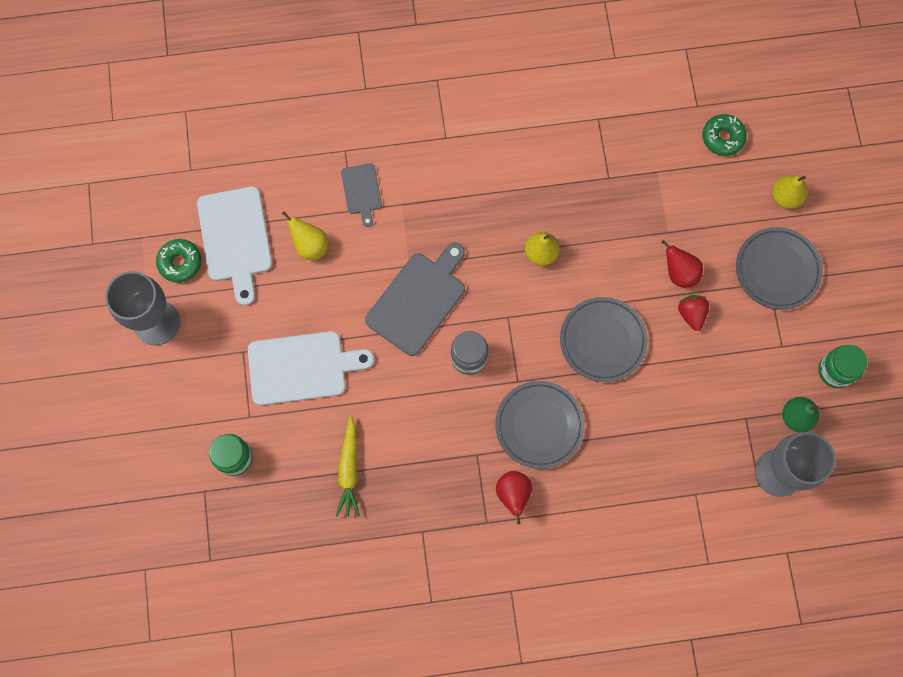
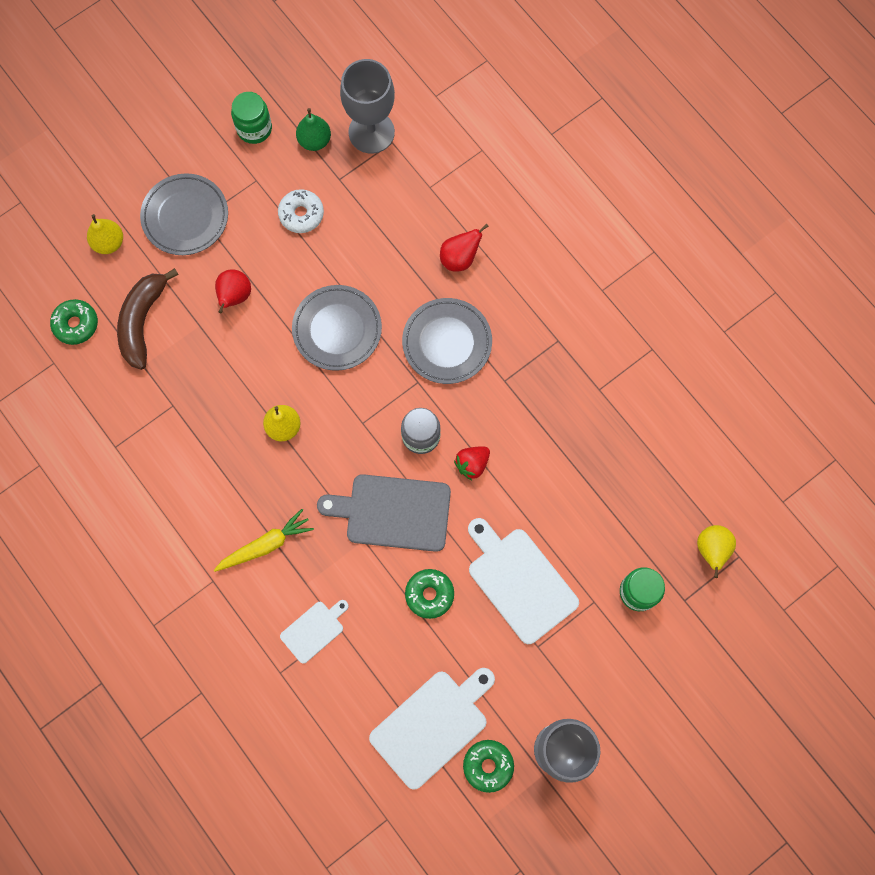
camera: 120 degrees left, 0 degrees up
(310, 246) = (398, 647): yellow pear -> yellow pear (711, 550)
(335, 292) = (429, 594): none -> green donut
(349, 469) = (585, 483): yellow carrot -> yellow carrot (265, 545)
(362, 191) = (314, 630): grey cutting board -> white cutting board
(513, 494) = (520, 332): red pear -> red pear (459, 258)
(691, 314) = (268, 267): red strawberry -> red strawberry (472, 464)
(697, 189) = (142, 321): none -> brown banana
(728, 367) = (301, 214): none -> white donut

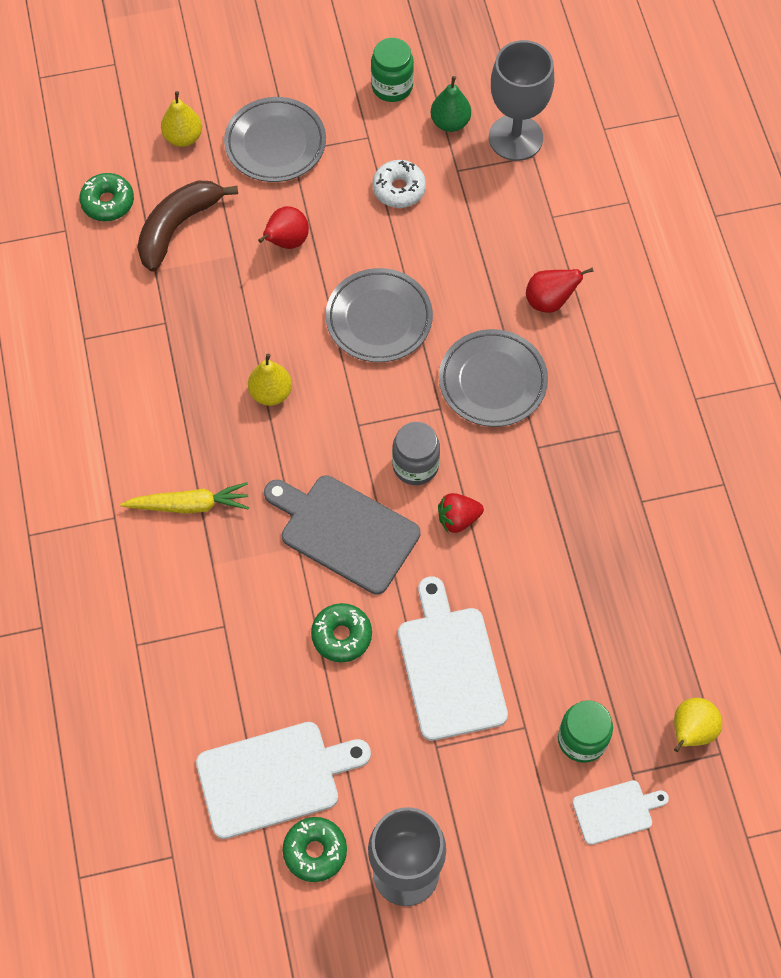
camera: 25 degrees right, 10 degrees down
(314, 630) = (196, 616): white cutting board -> white cutting board (616, 811)

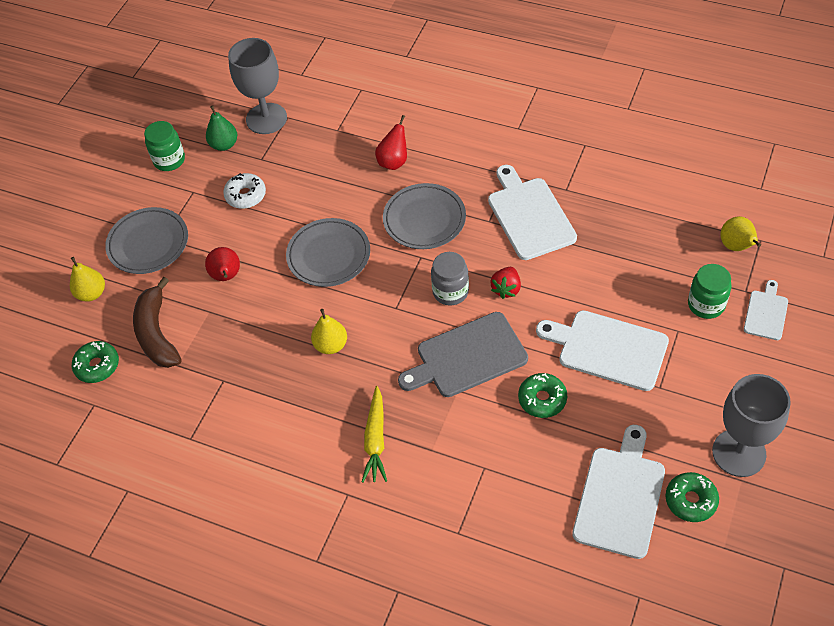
camera: 50 degrees left, 10 degrees down
(189, 505) = (375, 440): yellow carrot -> yellow carrot turned 150 degrees clockwise
(576, 484) = (529, 215): none -> white cutting board

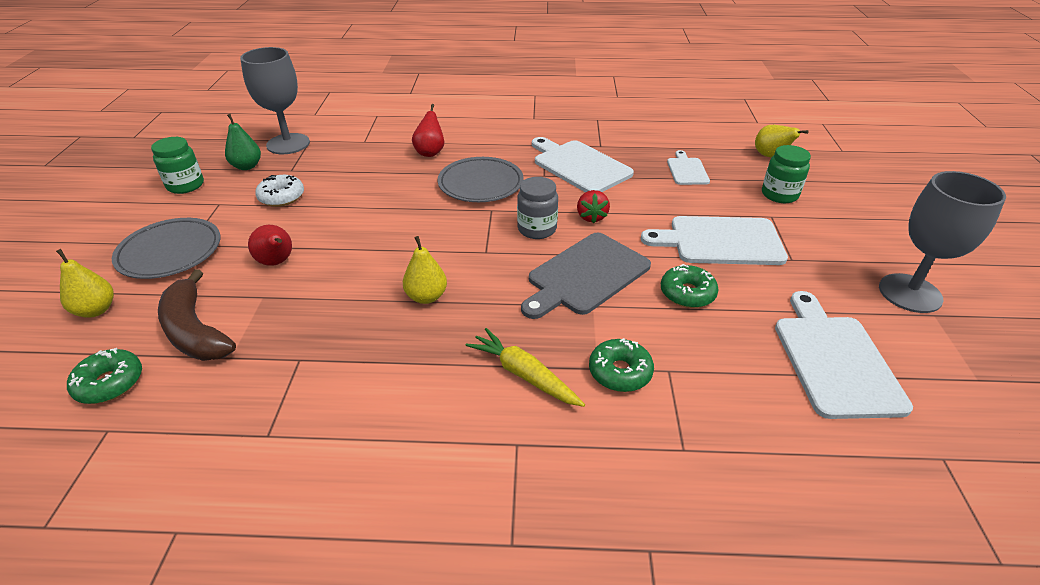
camera: 25 degrees left, 15 degrees down
(329, 255) = (392, 225): grey plate -> none
(375, 440) = (524, 375): yellow carrot -> yellow carrot turned 150 degrees clockwise
(690, 500) = (905, 345): green donut -> green donut (620, 372)
(766, 313) = (833, 191): white cutting board -> white cutting board (687, 170)

